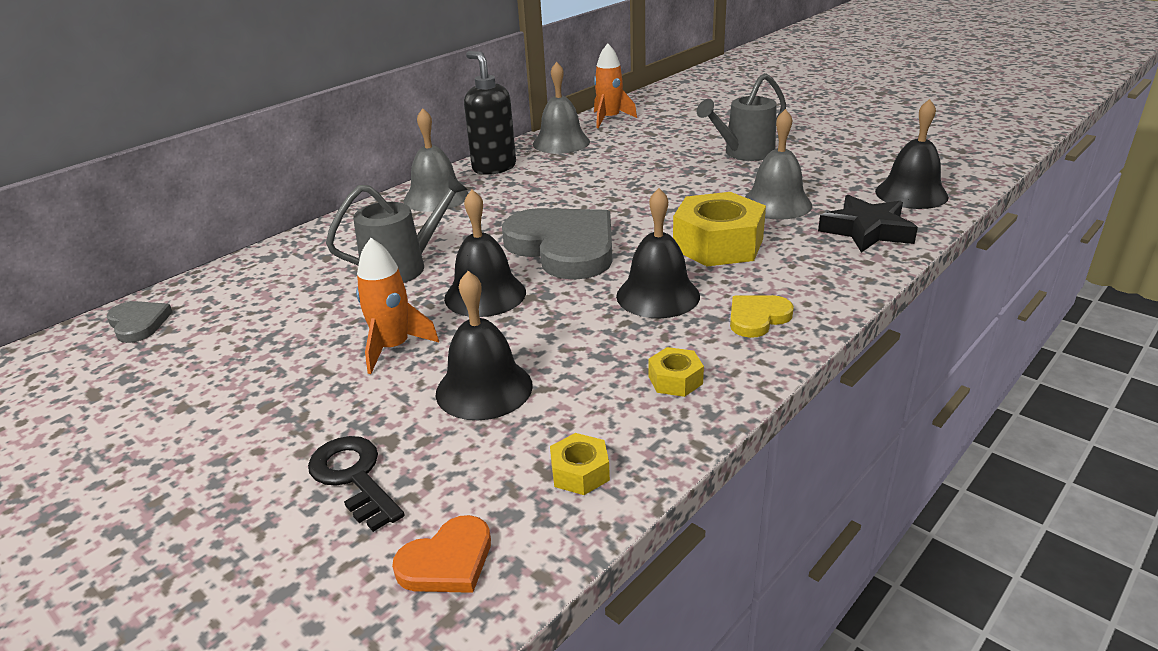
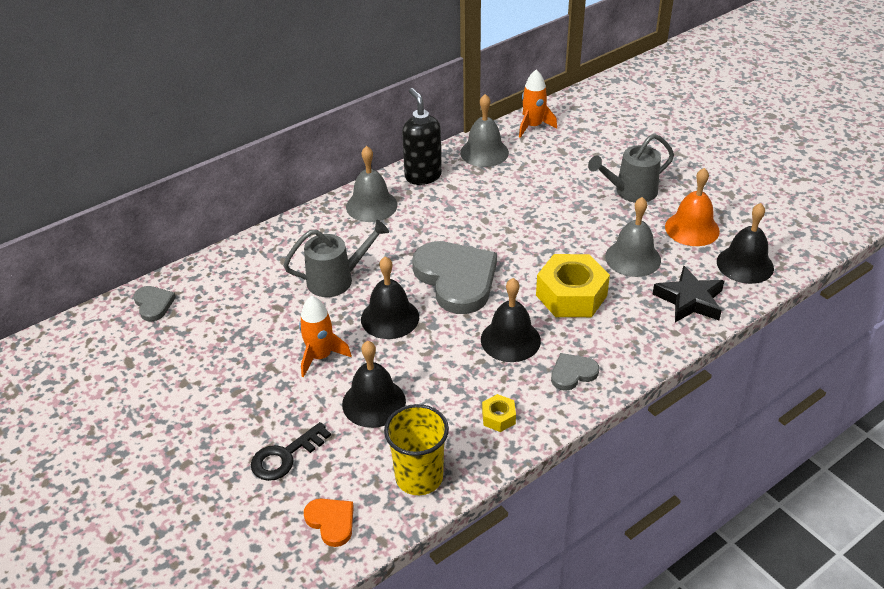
camera: 10 degrees right, 10 degrees up
(354, 477) = (285, 456): black key -> black key turned 105 degrees counterclockwise
(447, 561) = (331, 522): orange heart -> orange heart turned 105 degrees counterclockwise
(580, 472) = (419, 477): yellow nut -> yellow cup
(757, 318) = (572, 373): yellow heart -> grey heart
(831, 173) = (692, 228): none -> orange bell

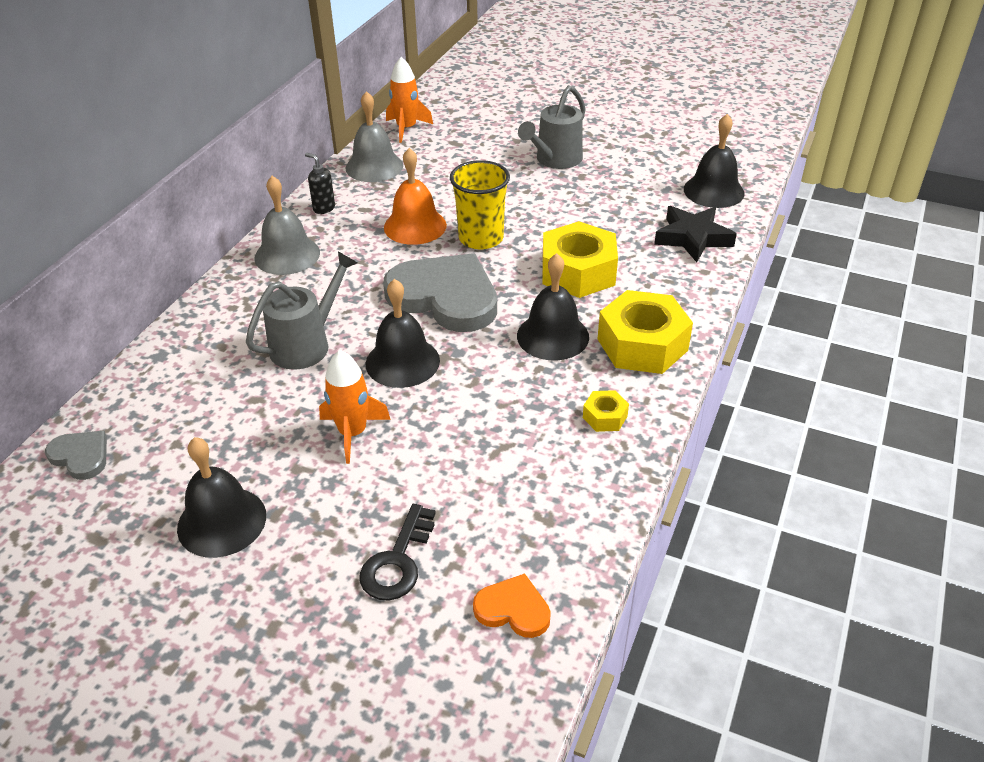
camera: 30 degrees left, 0 degrees up
(374, 402) = (456, 457): black bell -> black bell (222, 521)
(419, 477) = (572, 514): yellow cup -> yellow cup (481, 238)
(423, 176) = (324, 208): black soap dispenser -> black soap dispenser, size x0.53
(572, 373) = (642, 344): grey heart -> yellow nut
(633, 258) = (608, 218): grey bell -> none
(692, 228) = (640, 175): orange bell -> orange bell (415, 226)

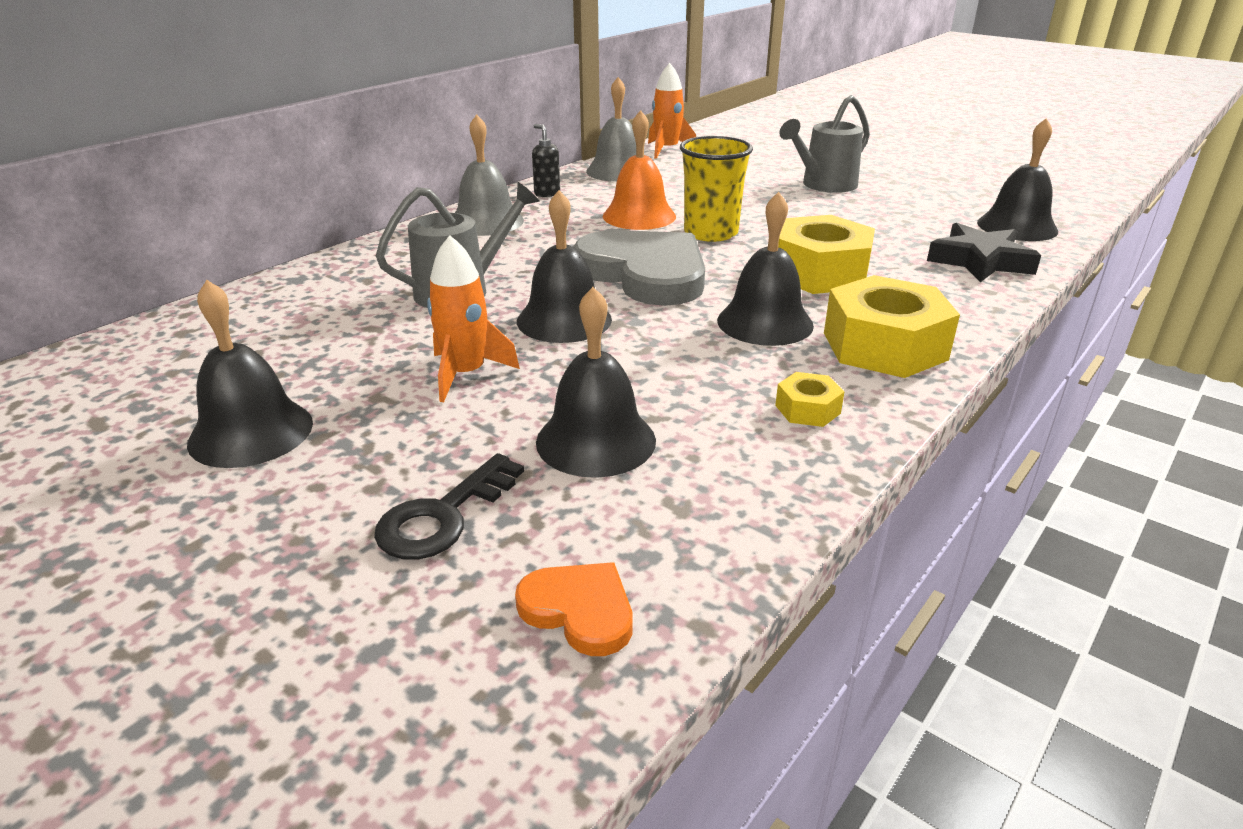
camera: 15 degrees right, 10 degrees down
(81, 456) = (146, 347): grey heart -> none
(472, 475) = (596, 440): none -> black bell

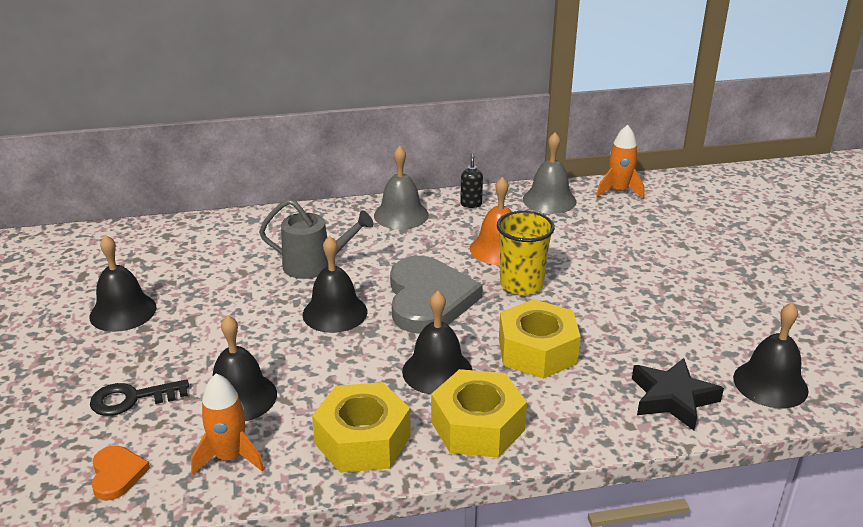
camera: 40 degrees right, 0 degrees up
(466, 374) = (242, 324): orange rocket -> orange rocket (230, 457)
(807, 409) = (362, 440): yellow nut -> yellow nut, size x2.17
(823, 185) = (681, 275): grey watering can -> none

